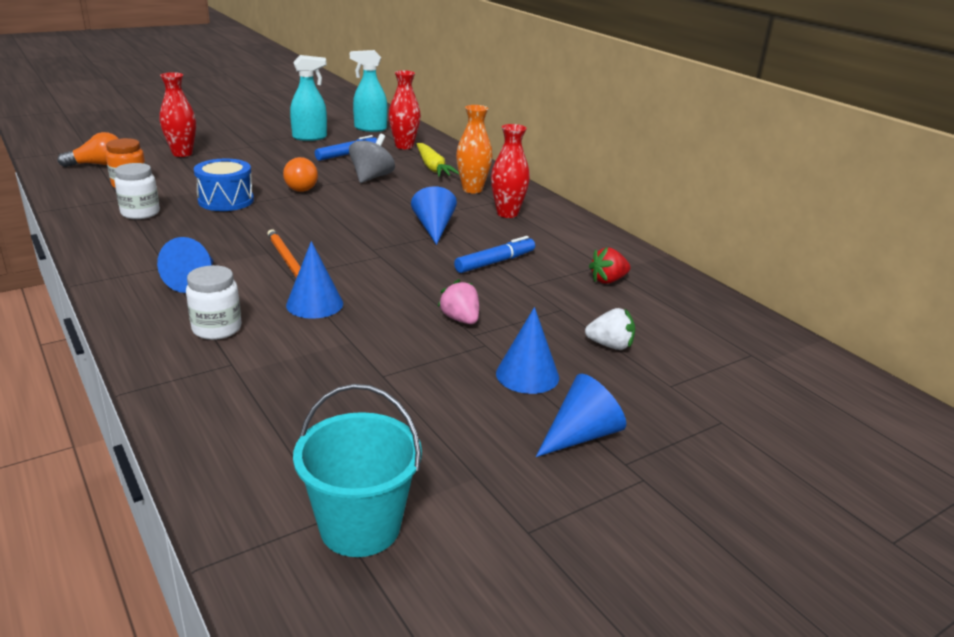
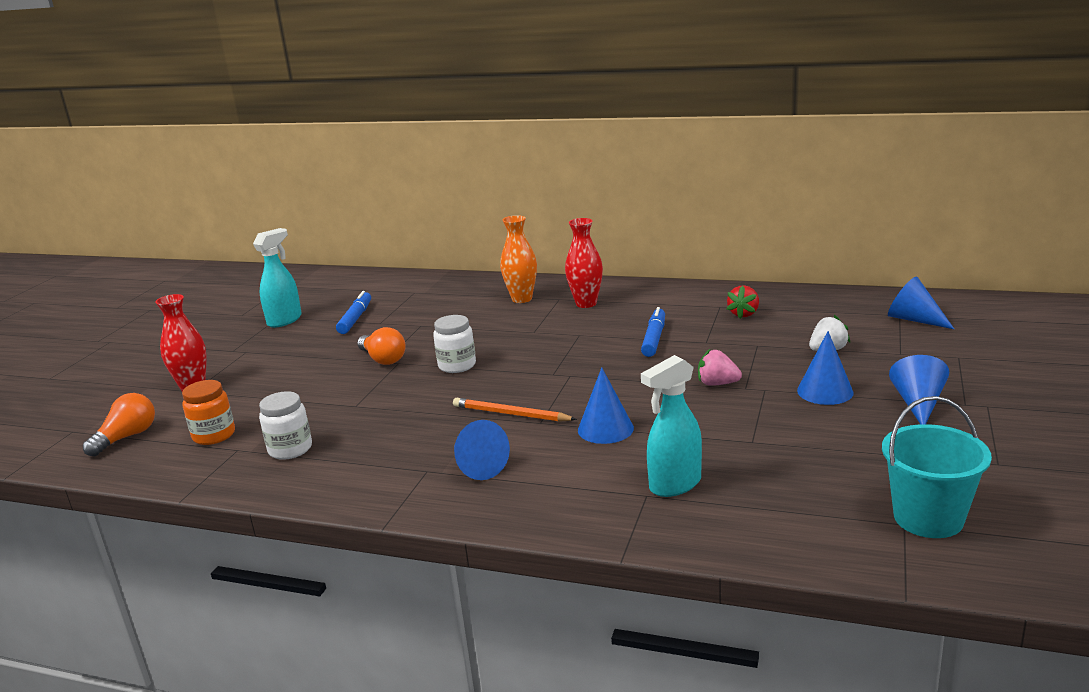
camera: 35 degrees left, 5 degrees down
(217, 329) = (580, 483): white jar -> white jar (457, 365)
(226, 200) = (344, 401): blue drum -> none
(370, 128) = (321, 290): turquoise spray bottle -> turquoise spray bottle (674, 485)
(371, 177) = (422, 326): grey spinning top -> none
(404, 146) = (388, 291): red vase -> none
(433, 167) = (452, 297): yellow carrot -> none
(434, 228) = (560, 338): blue cone -> blue cone (914, 319)

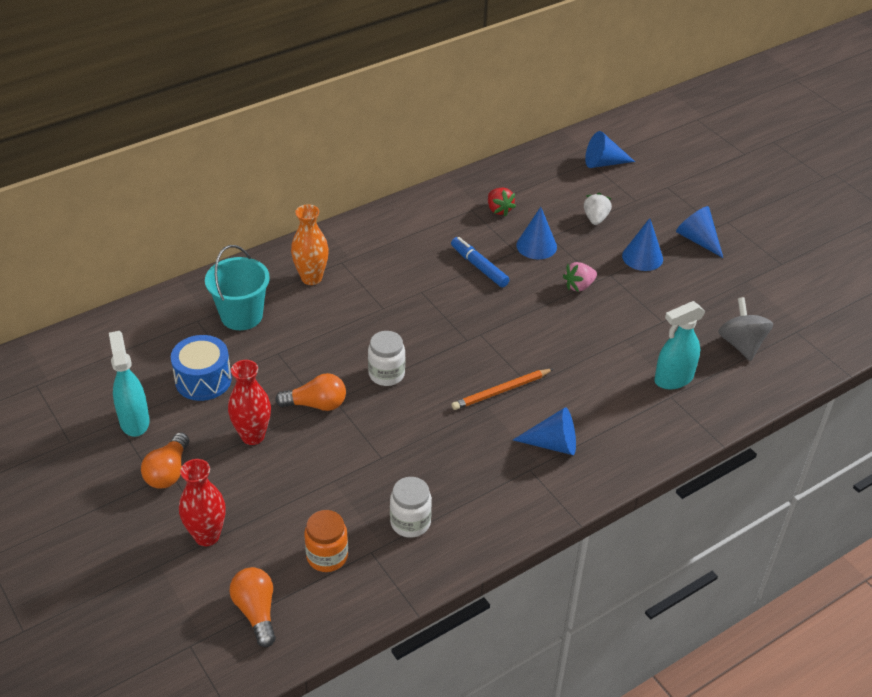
camera: 55 degrees left, 20 degrees up
(246, 349) = (168, 471): none -> orange light bulb
(355, 319) = (203, 380): blue marker -> blue drum
(586, 303) = (372, 256): red vase -> red vase (253, 436)
(605, 429) = (575, 364): blue cone -> blue cone (536, 246)
(674, 485) = (673, 379): turquoise spray bottle -> turquoise spray bottle turned 60 degrees clockwise
(807, 499) = (741, 344): none -> grey spinning top
(928, 518) = (800, 321): turquoise bucket -> turquoise bucket (241, 316)

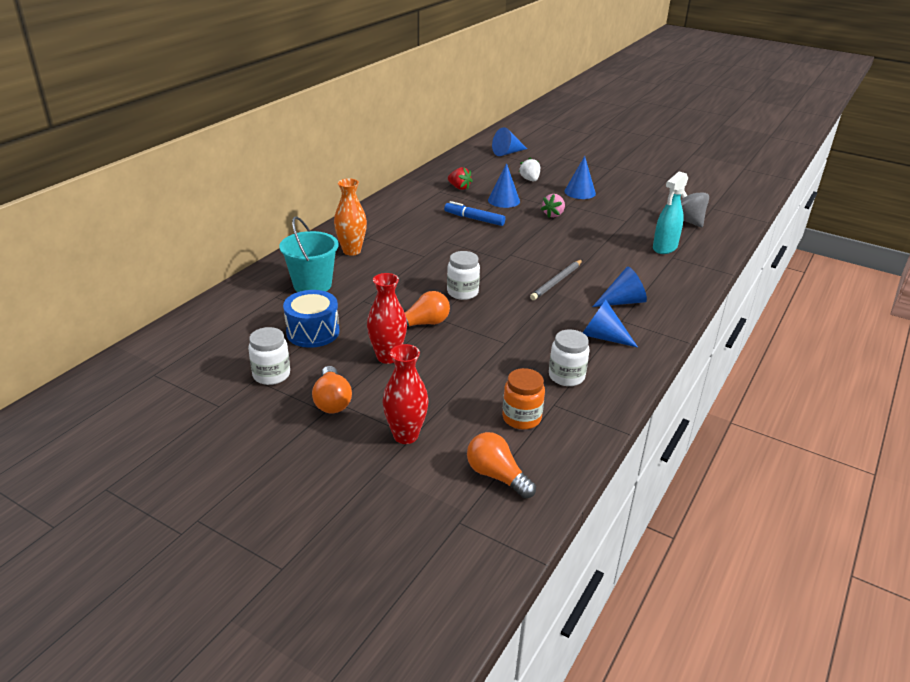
camera: 25 degrees left, 10 degrees down
(134, 421) = (271, 375): turquoise spray bottle -> white jar
(501, 391) = (557, 281): orange pencil -> grey pencil
(697, 240) = (605, 177): blue cone -> blue cone (602, 337)

